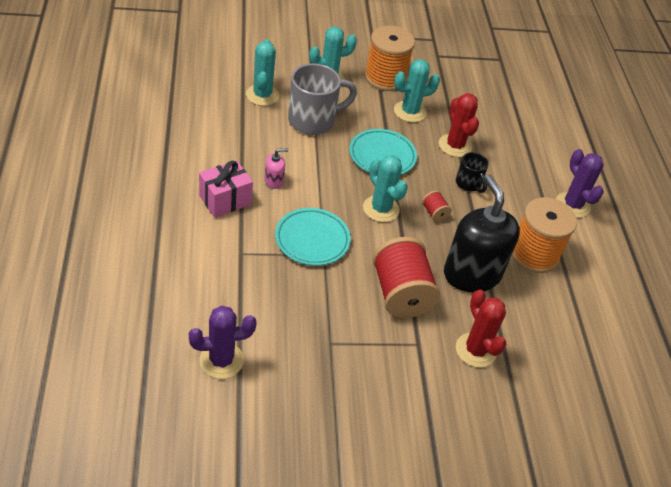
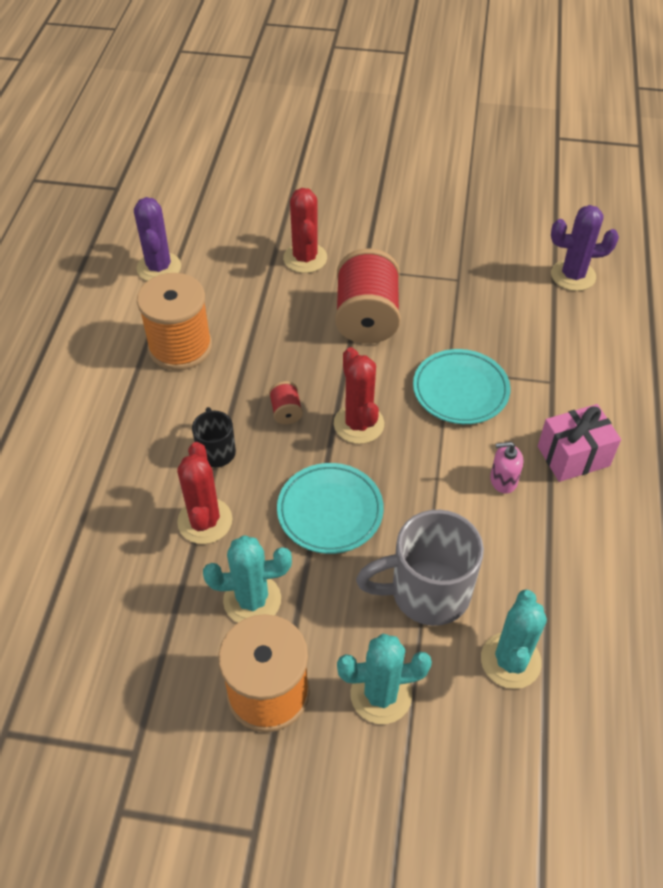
camera: 160 degrees left, 5 degrees up
(381, 209) = (358, 424): turquoise cactus -> red cactus
(472, 274) = (272, 331): black soap dispenser -> none
(572, 205) = (82, 406): purple cactus -> purple cactus (159, 267)

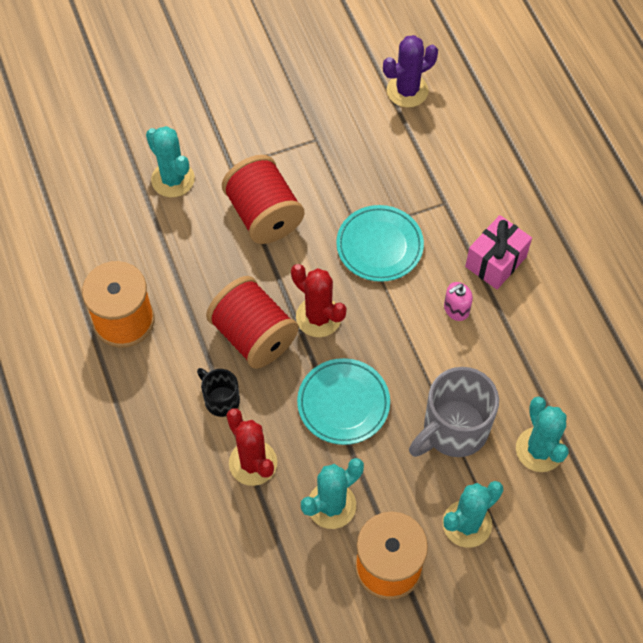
camera: 30 degrees left, 10 degrees up
(159, 267) = (48, 251): purple cactus -> none
(286, 411) = (254, 336): red spool -> red spool, size x2.34
(305, 258) = (173, 179): red cactus -> turquoise cactus

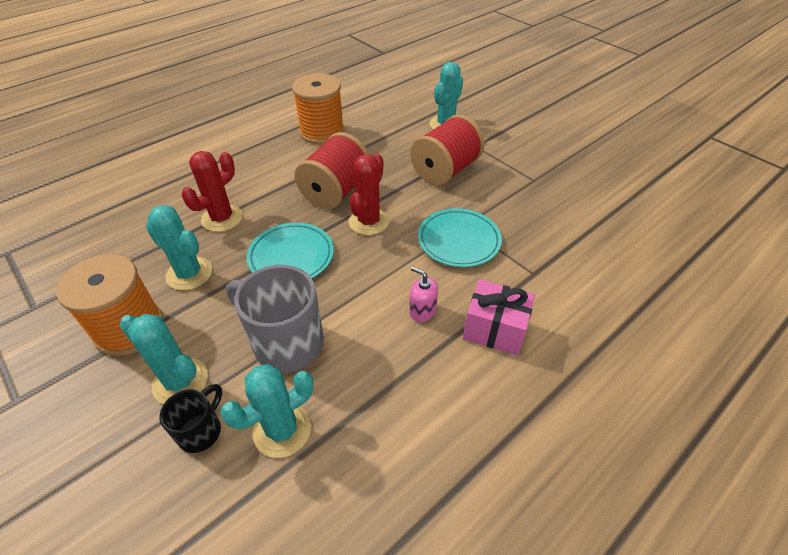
camera: 70 degrees right, 15 degrees down
(221, 400) = (273, 189): black mug -> black mug (201, 431)
(407, 91) = (629, 219): purple cactus -> none

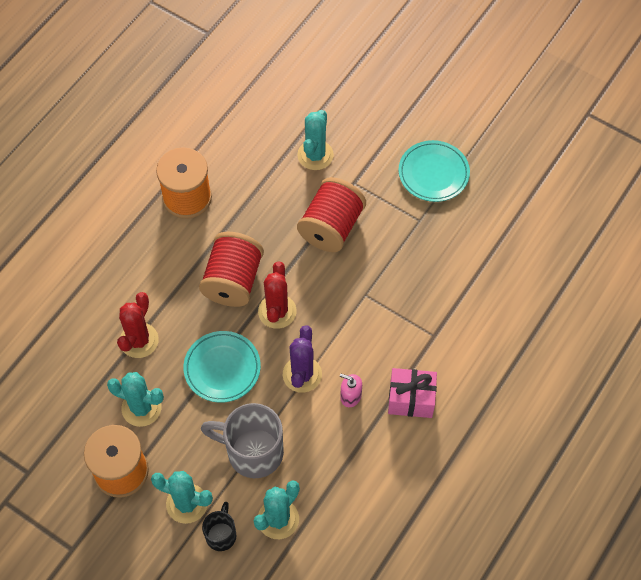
camera: 15 degrees left, 15 degrees up
(374, 279) = (302, 374): none -> purple cactus
(458, 241) = (364, 315): turquoise plate -> turquoise plate (433, 173)

